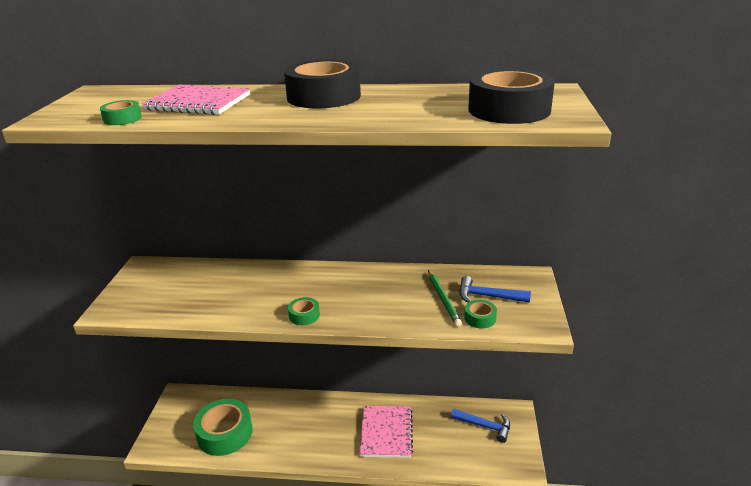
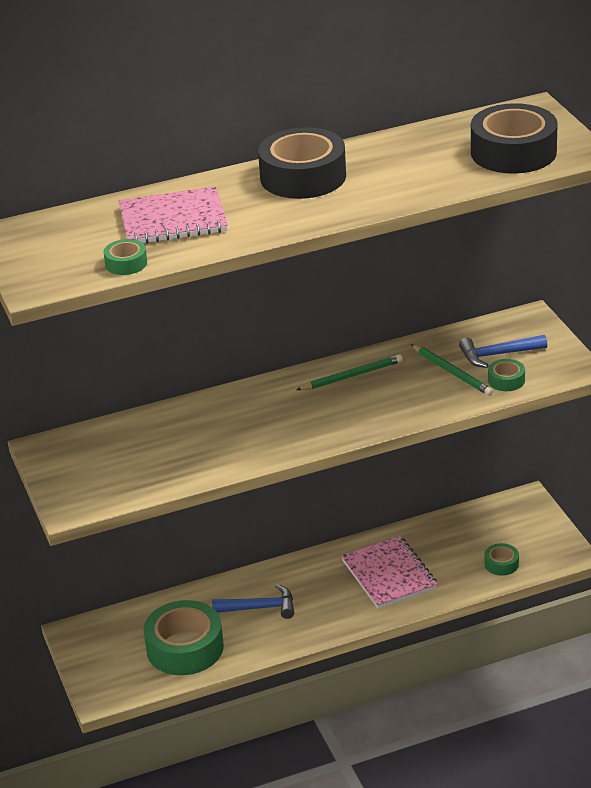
camera: 25 degrees left, 5 degrees up
(304, 315) = (314, 437): green tape -> green tape (501, 564)
(370, 279) = (351, 376): none -> green pencil
(485, 426) = (500, 527): blue hammer -> blue hammer (260, 608)

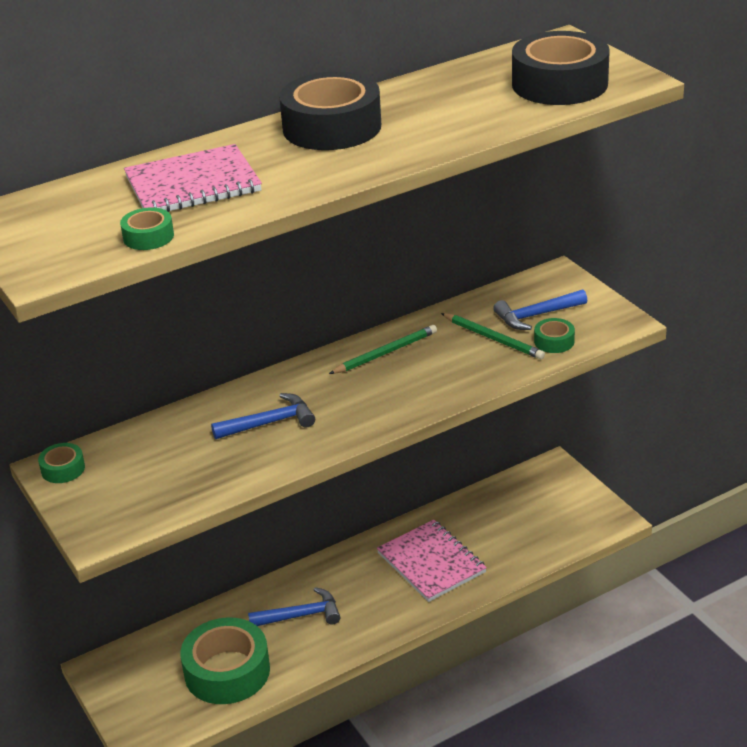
camera: 10 degrees left, 0 degrees up
(234, 428) = (269, 423): none -> blue hammer
(501, 564) = (546, 538): green tape -> green tape (63, 469)

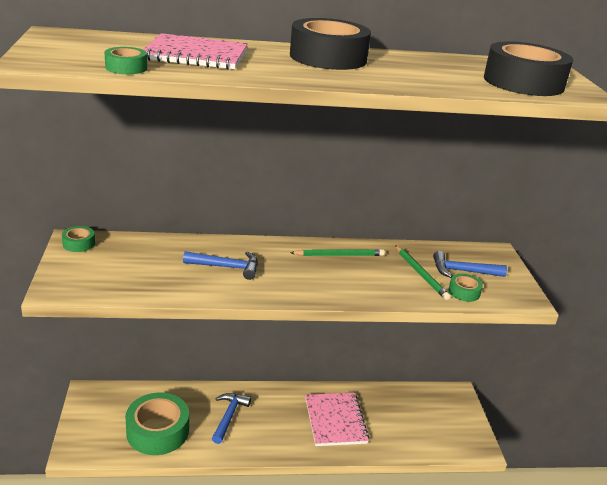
camera: 20 degrees right, 5 degrees down
(301, 615) = (229, 416): blue hammer -> blue hammer turned 90 degrees counterclockwise

